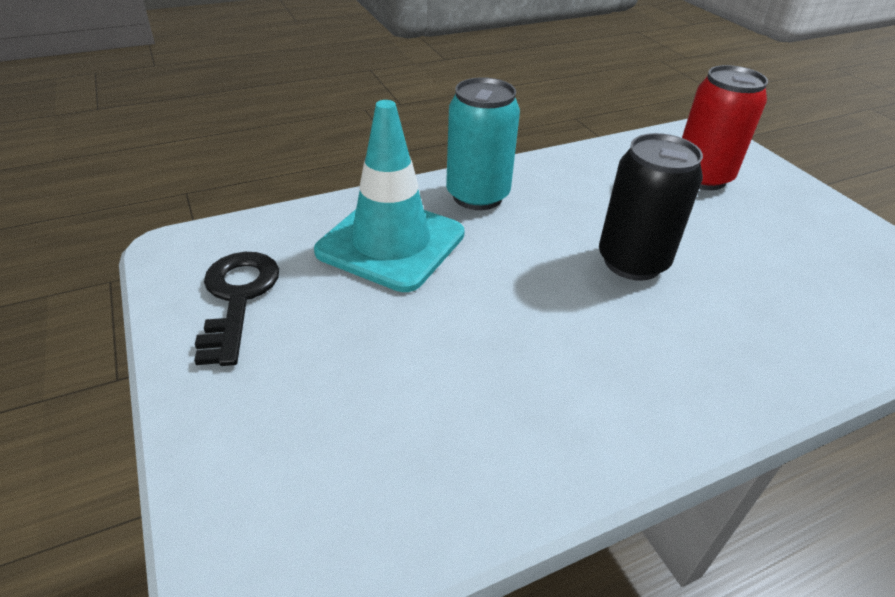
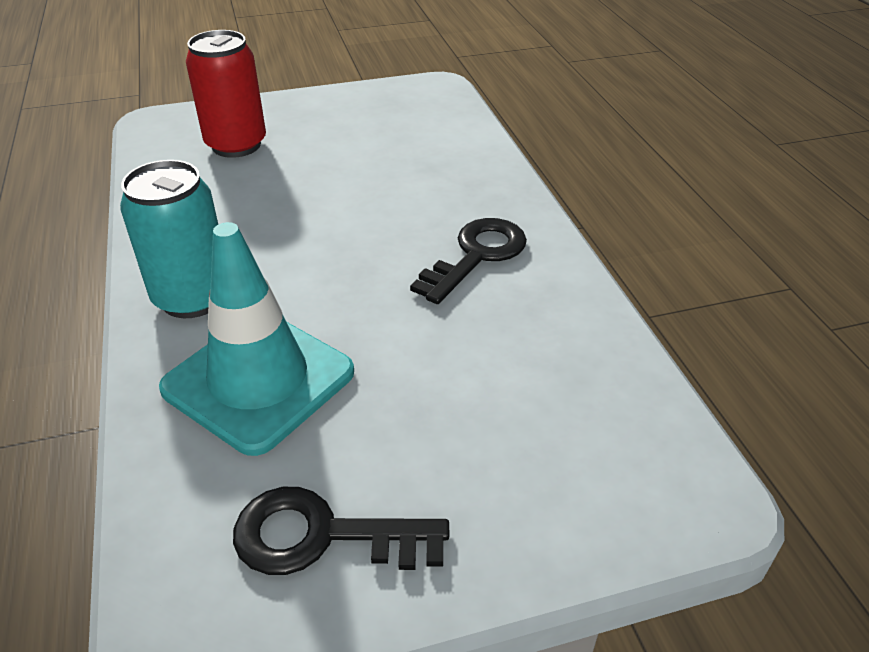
camera: 80 degrees left, 0 degrees up
(608, 362) = (476, 256): none -> black key
(632, 262) = (352, 215): black can -> none

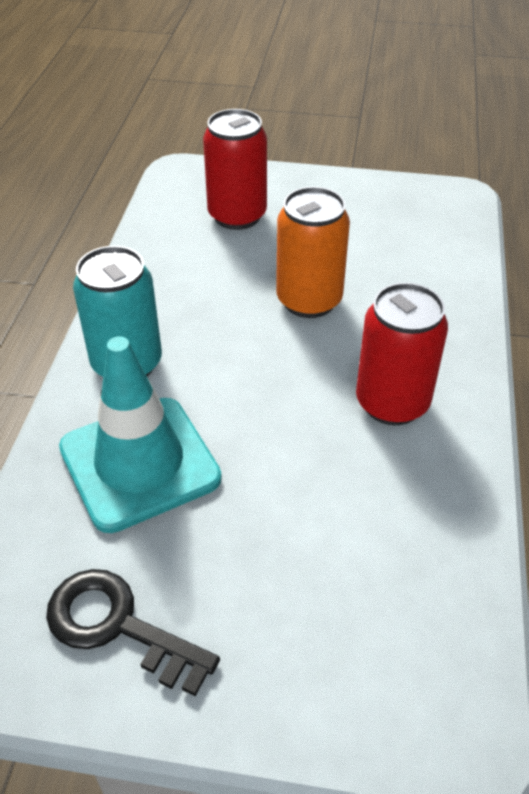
camera: 25 degrees right, 5 degrees up
(349, 196) = (309, 300): none -> orange can
(476, 256) = (392, 403): black key -> red can

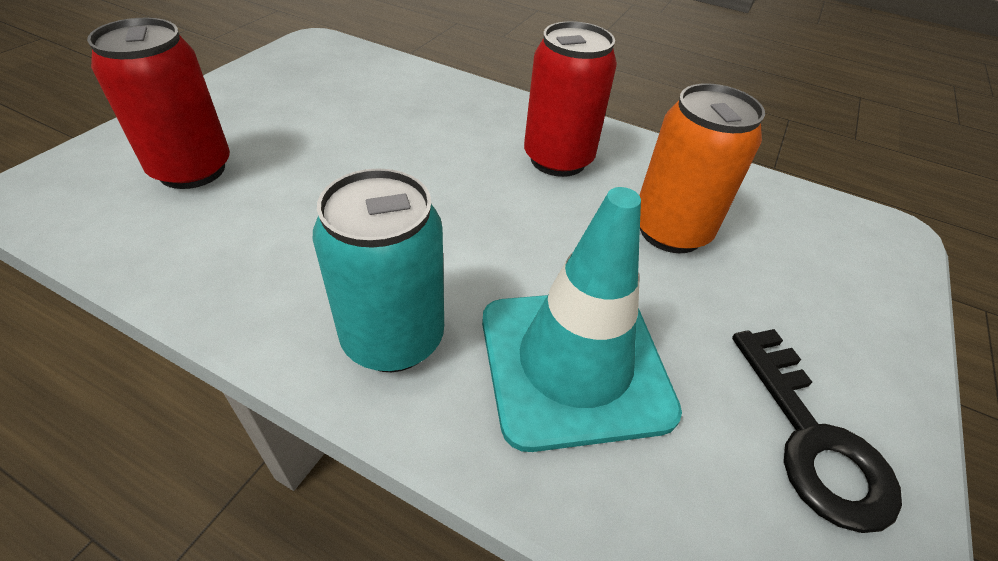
camera: 75 degrees left, 0 degrees up
(118, 626) = (812, 439): black key -> black key turned 60 degrees counterclockwise
(309, 300) = (389, 163): orange can -> orange can (671, 231)

